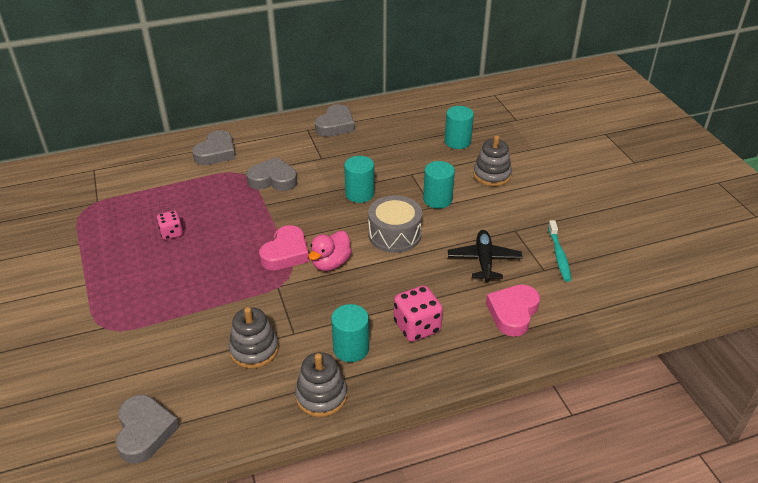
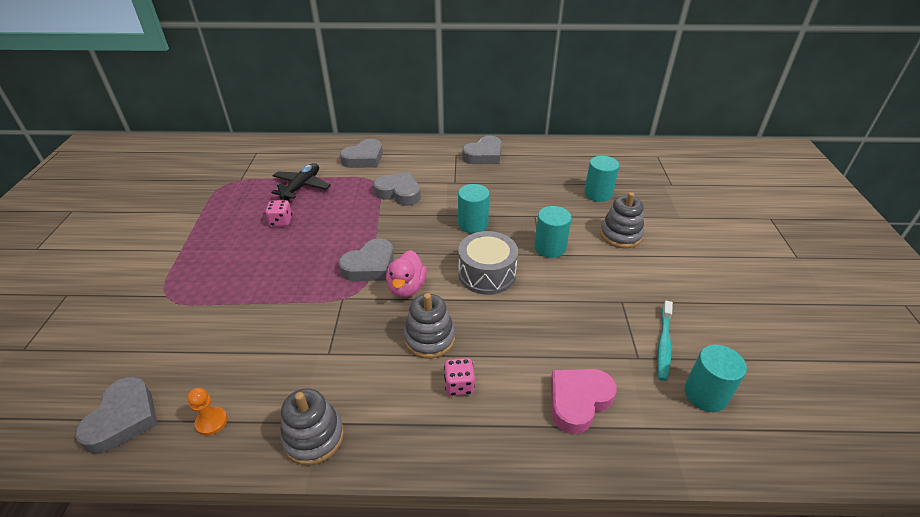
camera: 20 degrees right, 0 degrees up
(226, 411) = (211, 422): none -> orange pawn
(254, 350) = (280, 360): grey stacking toy -> grey stacking toy (429, 338)
(286, 253) = (370, 266): pink heart -> grey heart
(330, 263) = (406, 288): pink duck -> pink duck turned 45 degrees counterclockwise
(351, 348) = (375, 389): turquoise cylinder -> turquoise cylinder (705, 394)
(417, 327) = (459, 385): pink dice -> pink dice, size x0.62
(484, 260) = (571, 327): black plane -> black plane (301, 186)

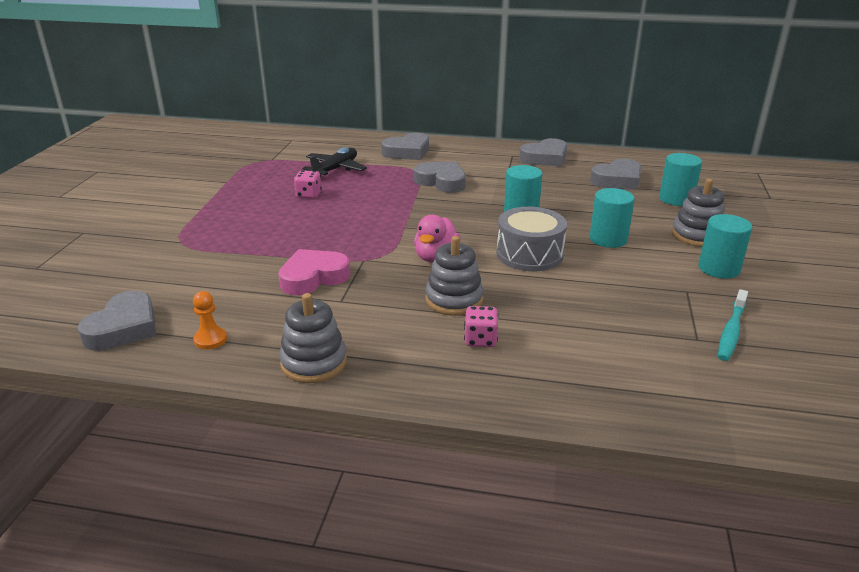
camera: 10 degrees right, 10 degrees down
(370, 266) = (398, 237): grey heart -> grey heart (617, 180)
(578, 401) = (617, 367): pink heart -> pink heart (313, 277)
(705, 394) = (775, 378): turquoise cylinder -> turquoise cylinder (719, 269)

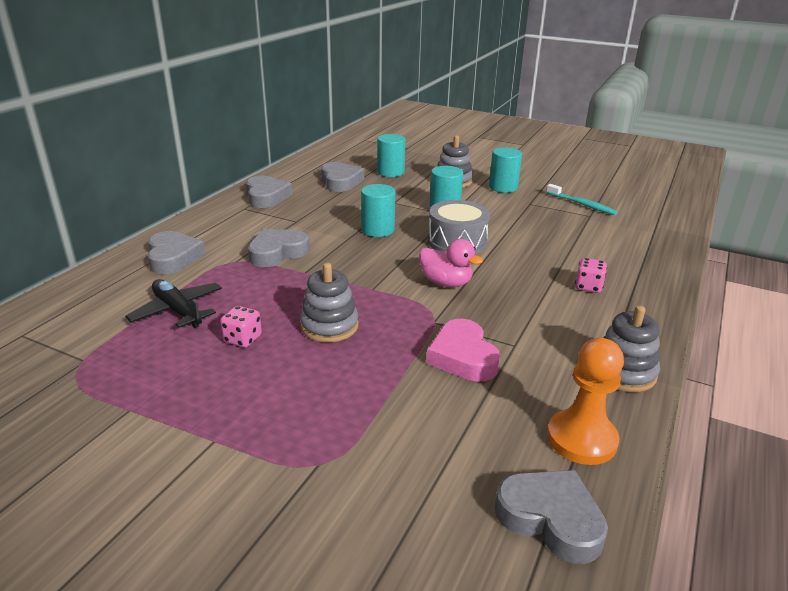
camera: 75 degrees left, 0 degrees up
(210, 339) = (581, 439): orange pawn -> orange pawn, size x1.86
(454, 300) = (525, 287): grey stacking toy -> grey stacking toy (329, 326)

